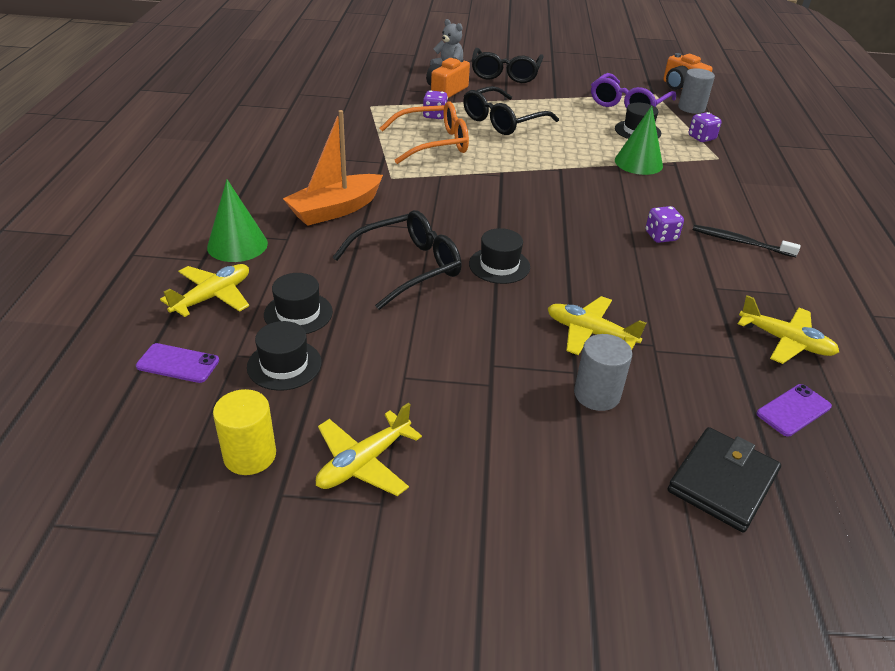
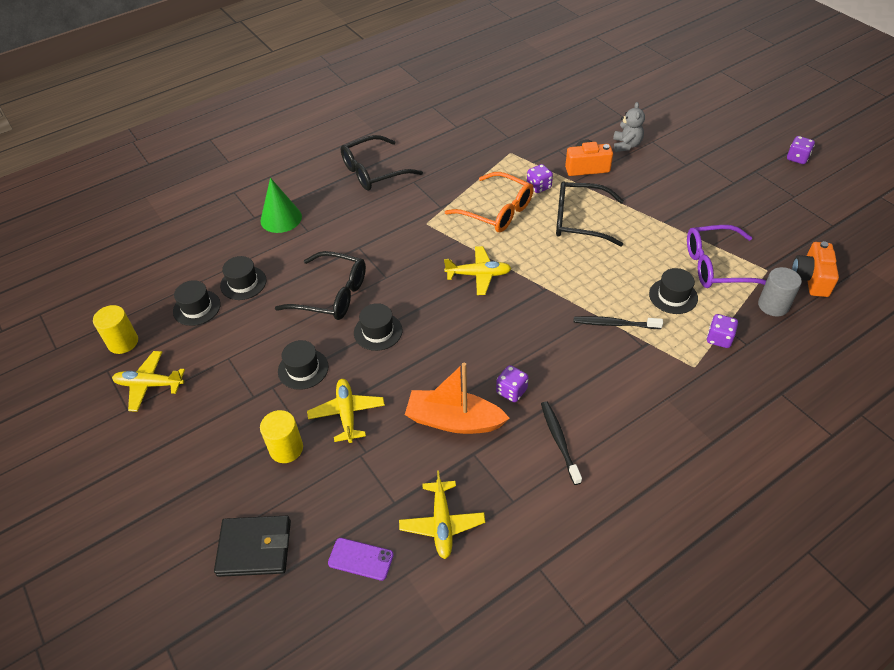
camera: 55 degrees right, 10 degrees up
(178, 363) = (165, 272): purple phone -> none
(213, 297) = (226, 244): yellow plane -> yellow plane (478, 275)
(335, 210) = (359, 227): orange boat -> orange boat (454, 421)
(492, 332) = (303, 369): none -> black hat
(505, 73) = (665, 175): black glasses -> black glasses (374, 171)
(561, 36) = (797, 158): none -> purple dice
(597, 395) = (286, 449): grey cylinder -> yellow cylinder
(638, 163) = (615, 324): green cone -> black toothbrush

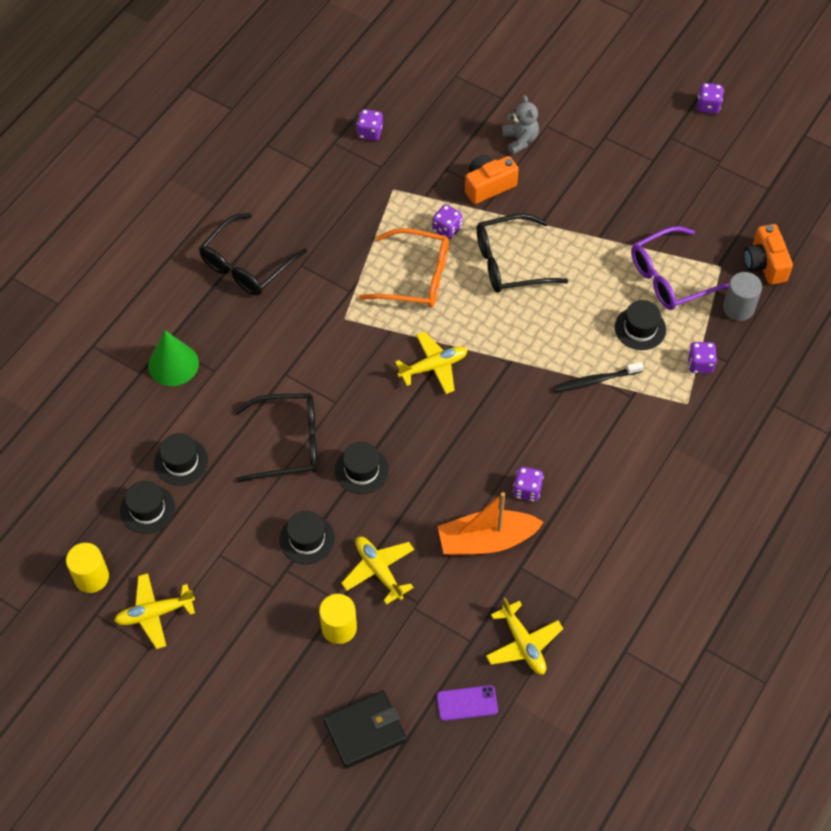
camera: 25 degrees left, 10 degrees up
(511, 115) = (370, 132): none -> purple dice
(559, 441) = (593, 526): black toothbrush -> none

